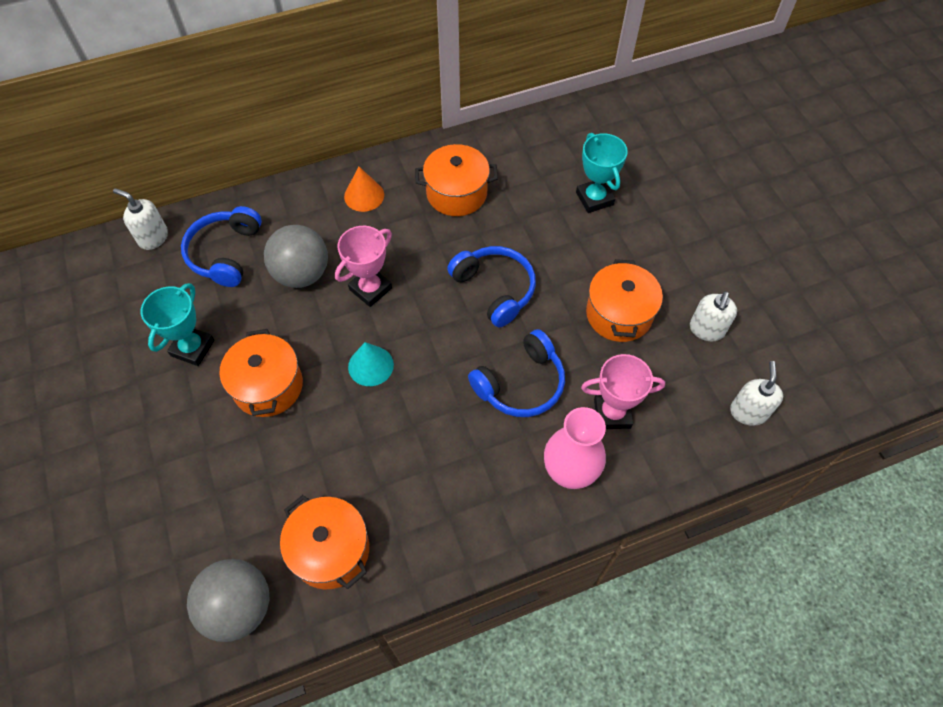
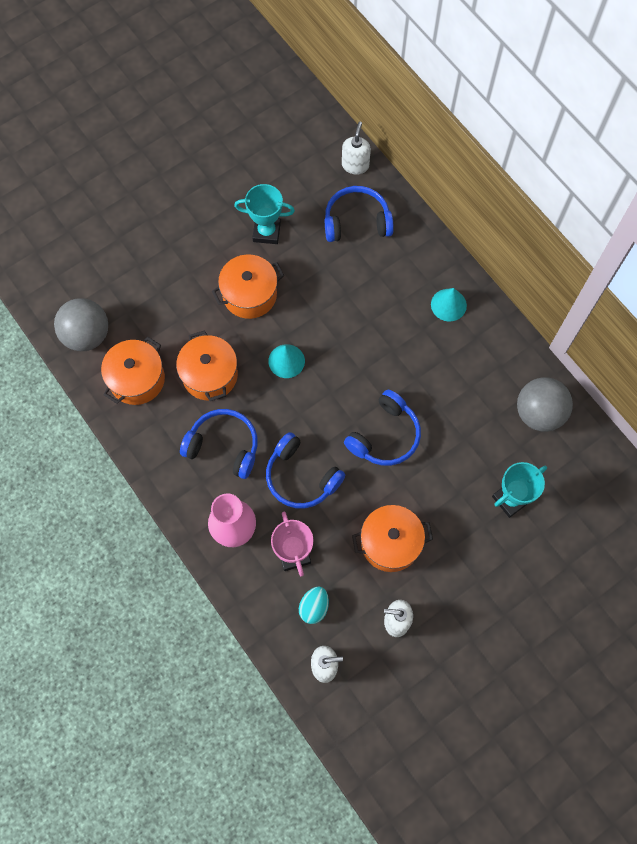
camera: 75 degrees right, 10 degrees up
(302, 274) = (354, 283): grey ball -> grey ball (538, 413)
(364, 195) = (448, 305): orange cone -> turquoise cone
(370, 289) = (356, 339): pink trophy -> none
(456, 193) = (476, 379): orange pot -> orange pot (210, 375)
(458, 461) = (224, 446): none -> blue headphones
(679, 407) = (314, 607): none -> turquoise egg

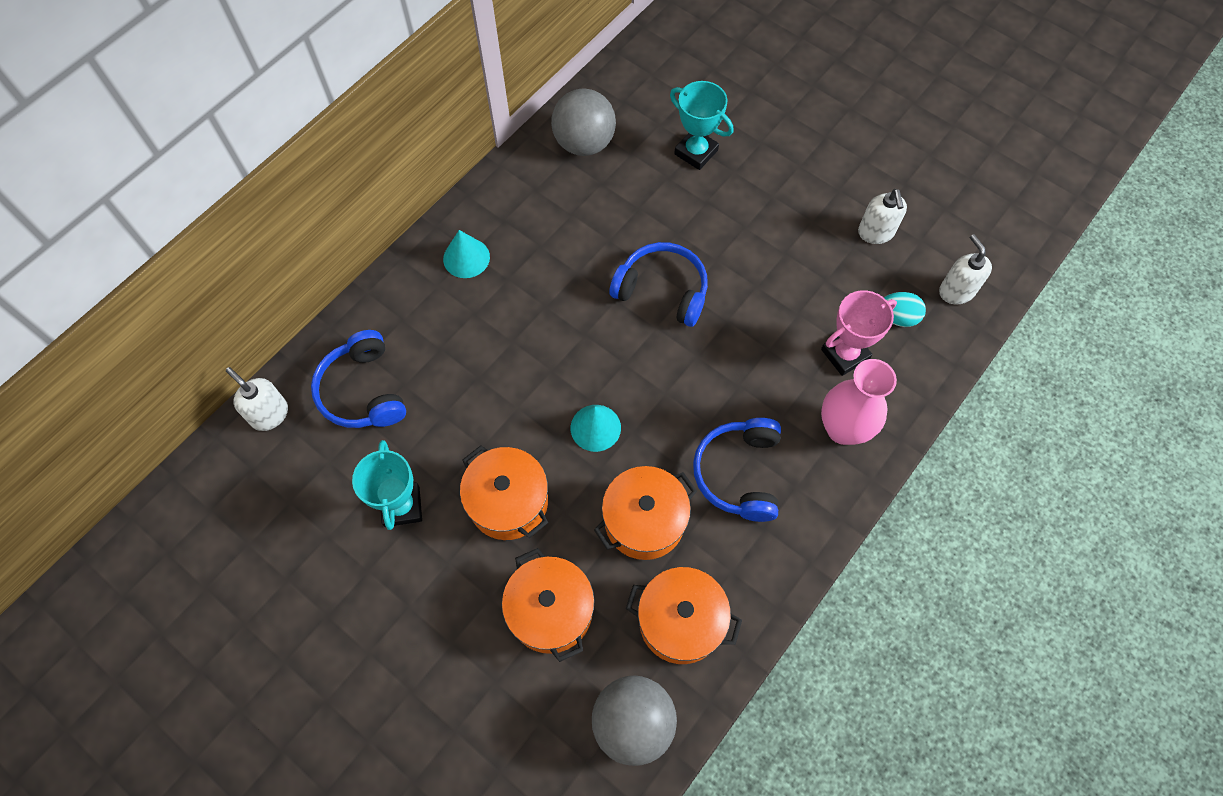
camera: 105 degrees left, 5 degrees down
(301, 477) = (747, 370): blue headphones -> none
(355, 165) = (269, 414): white soap dispenser -> white soap dispenser turned 45 degrees clockwise
(390, 543) = (791, 257): orange pot -> orange pot (551, 611)

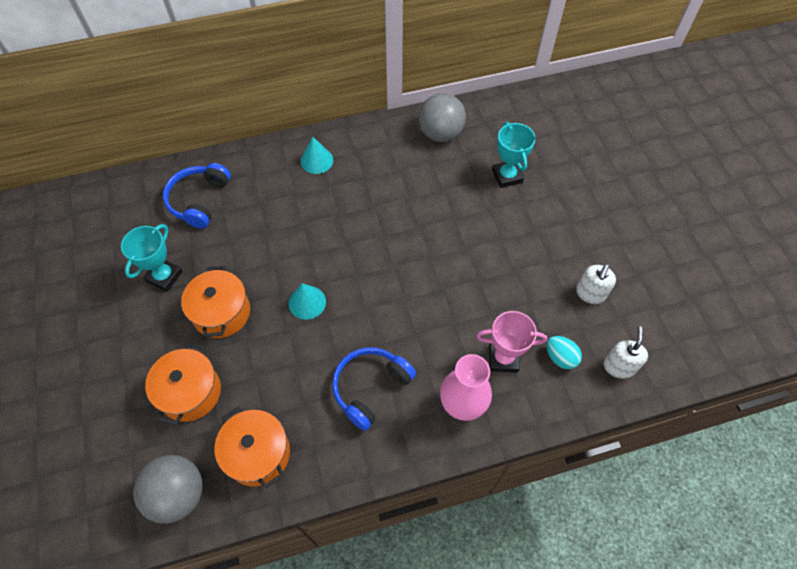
camera: 35 degrees right, 5 degrees down
(269, 414) = (142, 183): white soap dispenser -> none
(644, 521) = (288, 377): orange pot -> none
(662, 290) = (416, 246): blue headphones -> none

